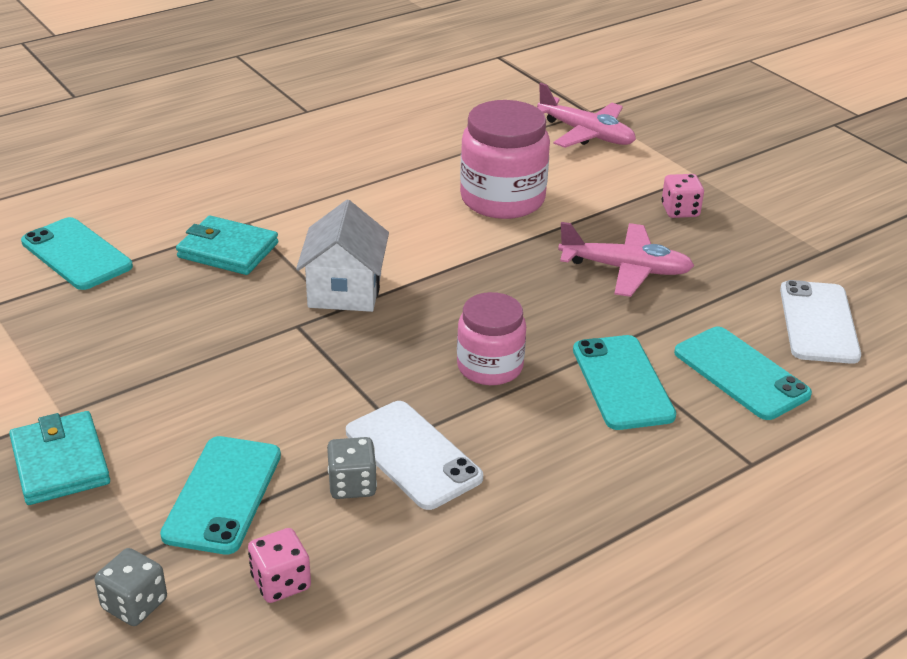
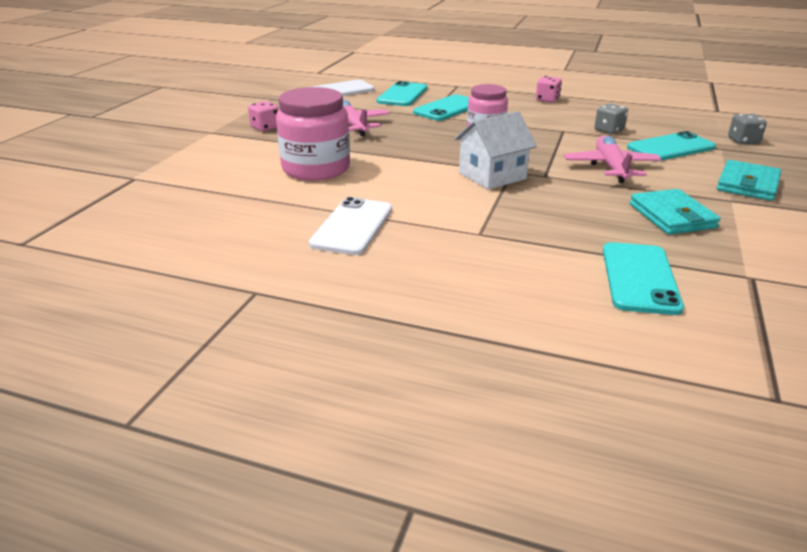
camera: 125 degrees left, 5 degrees down
(228, 250) = (522, 224): turquoise wallet -> turquoise wallet (671, 216)
(281, 582) = (674, 125): pink dice -> pink dice (547, 99)
(412, 455) = (570, 126): white phone -> white phone (352, 226)
(586, 134) = (179, 170): pink plane -> pink plane (611, 167)

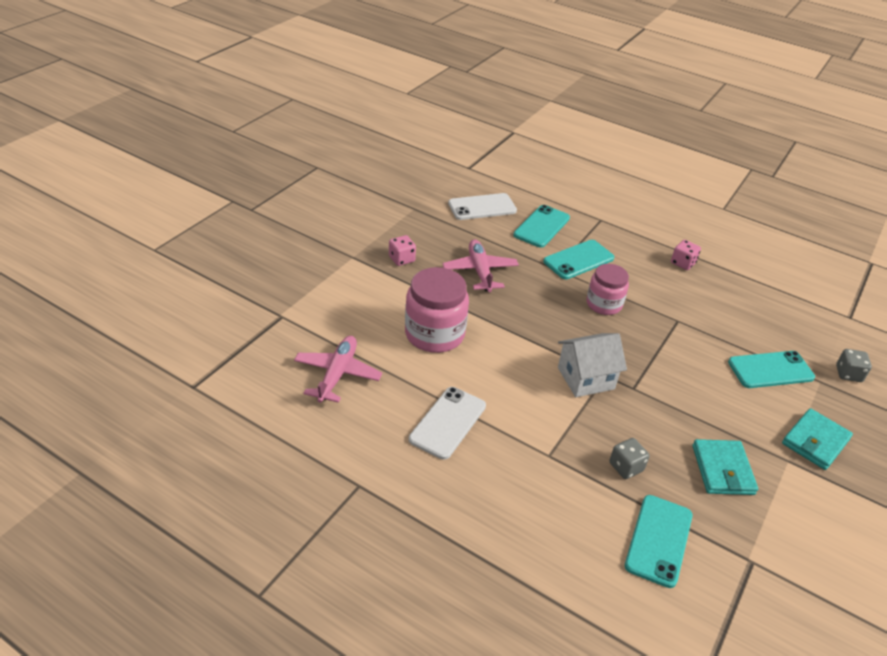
camera: 10 degrees right, 10 degrees up
(609, 130) = (722, 329): grey dice -> grey dice (626, 467)
(611, 167) = (699, 388): pink plane -> pink plane (337, 374)

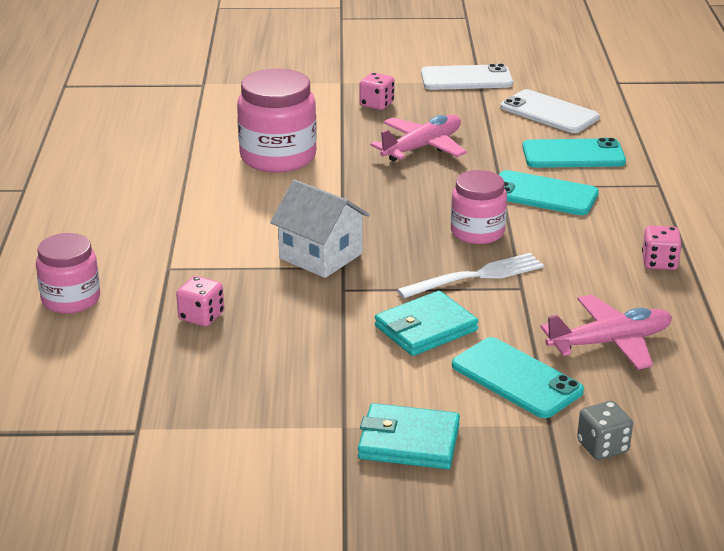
camera: 60 degrees right, 10 degrees down
(337, 374) = (155, 134): pink plane -> pink plane (610, 342)
(448, 422) = (153, 203): white phone -> white phone (466, 79)
(557, 526) = (71, 299): none -> pink jar
(626, 467) = (201, 316): grey dice -> pink dice
(654, 329) = (477, 276): none -> white fork
(658, 540) = (109, 363): turquoise phone -> none
(722, 470) = (269, 381): turquoise wallet -> turquoise wallet (425, 328)

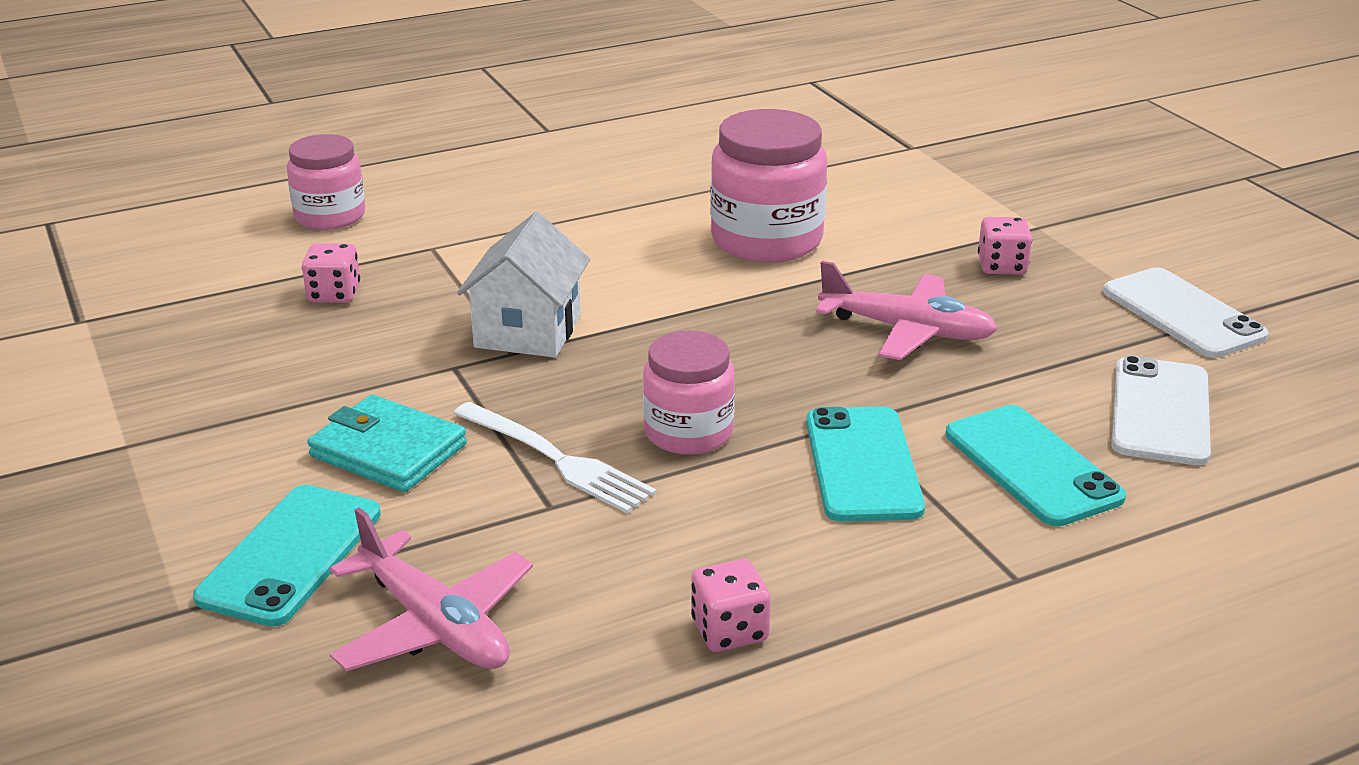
camera: 65 degrees right, 0 degrees up
(409, 442) = (103, 501): turquoise wallet -> none
(602, 447) = (132, 674): grey dice -> none

